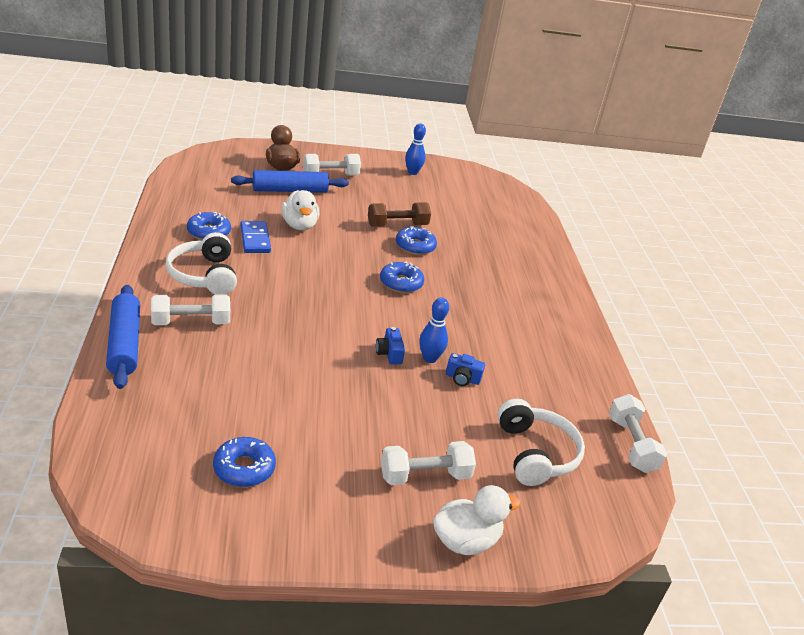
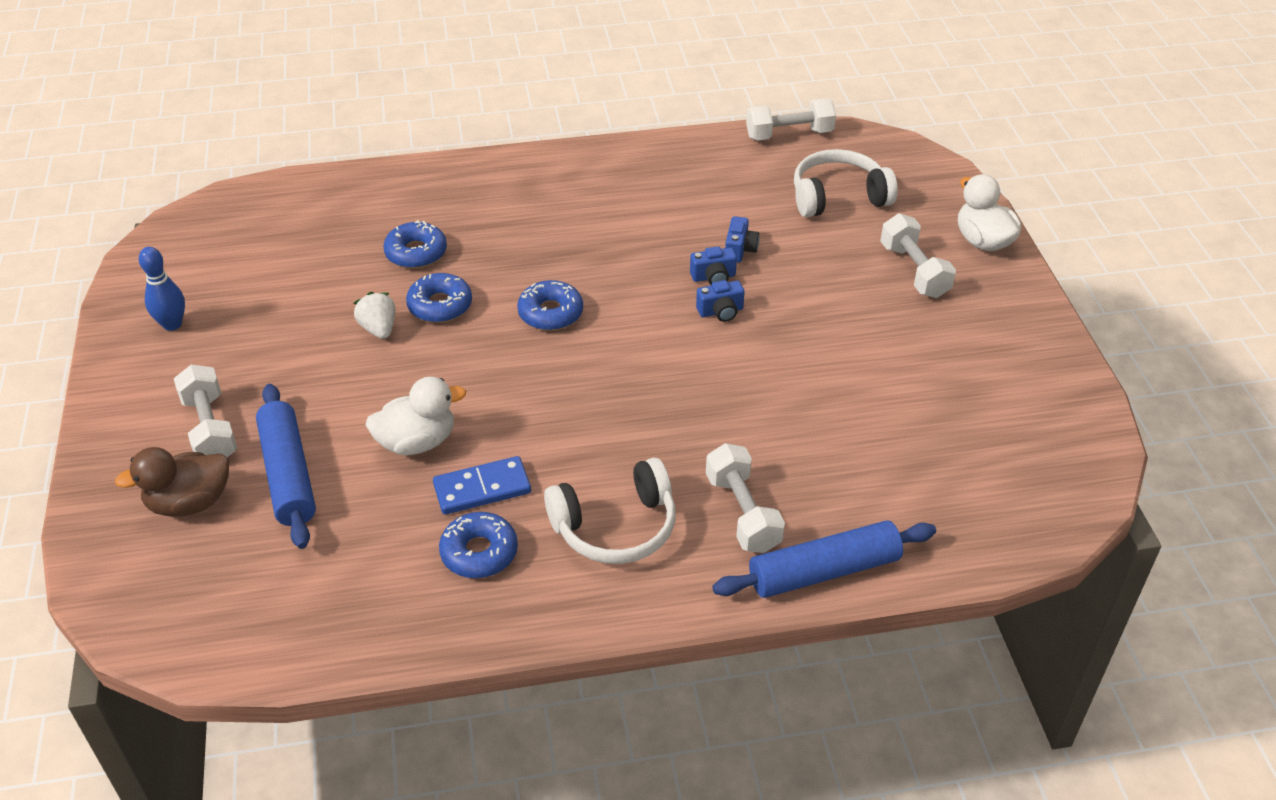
camera: 90 degrees left, 10 degrees up
(244, 468) = (981, 405): blue donut -> blue donut (416, 253)
(397, 225) = (379, 329): brown dumbbell -> white strawberry
(429, 358) = (713, 277): blue bowling pin -> blue camera

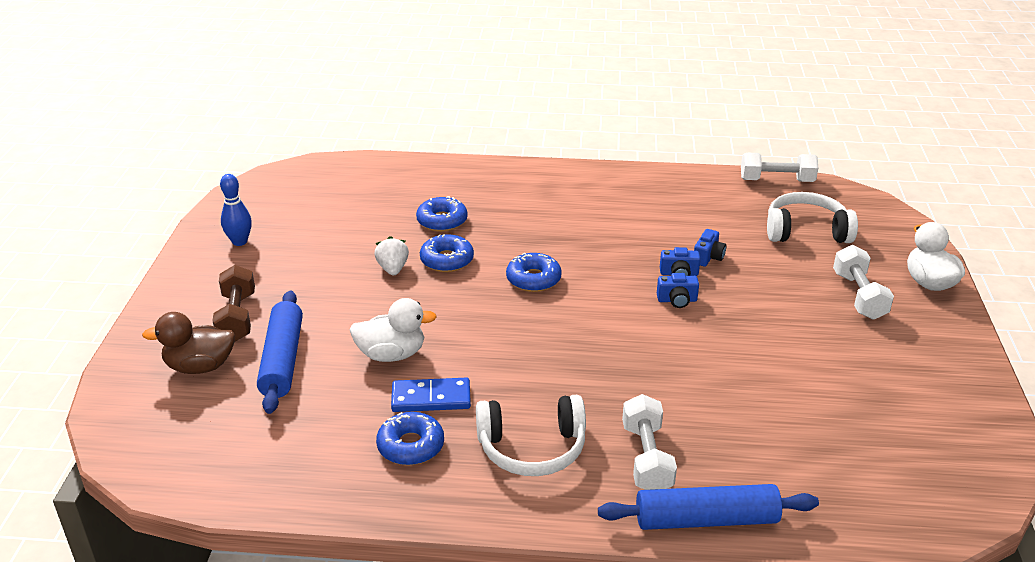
camera: 15 degrees right, 10 degrees down
(210, 429) = (237, 317): white dumbbell -> brown dumbbell

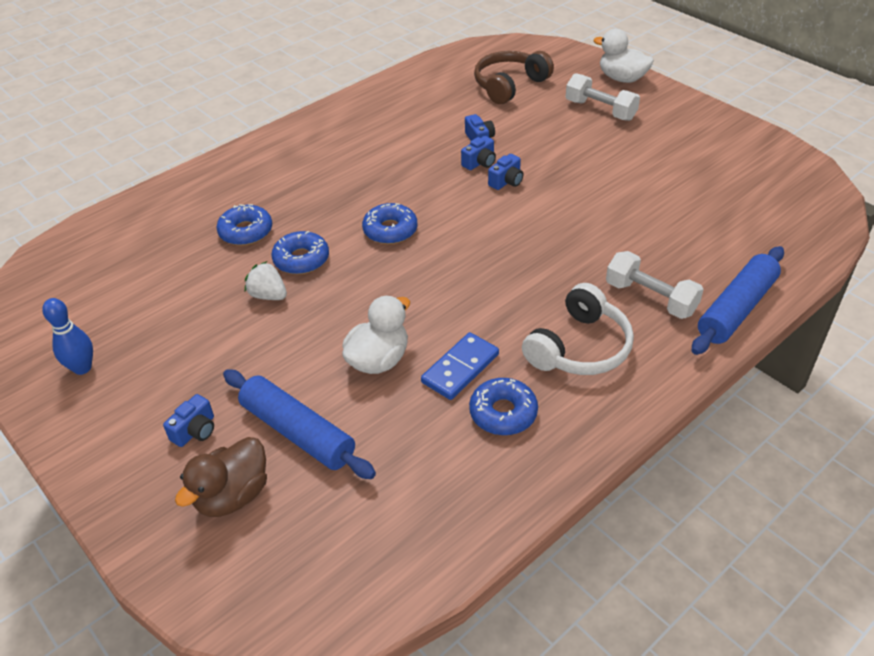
camera: 45 degrees left, 10 degrees up
(237, 317) = (195, 431): brown dumbbell -> blue camera
(776, 180) = (440, 60): white dumbbell -> none
(806, 231) = (510, 85): white headphones -> brown headphones

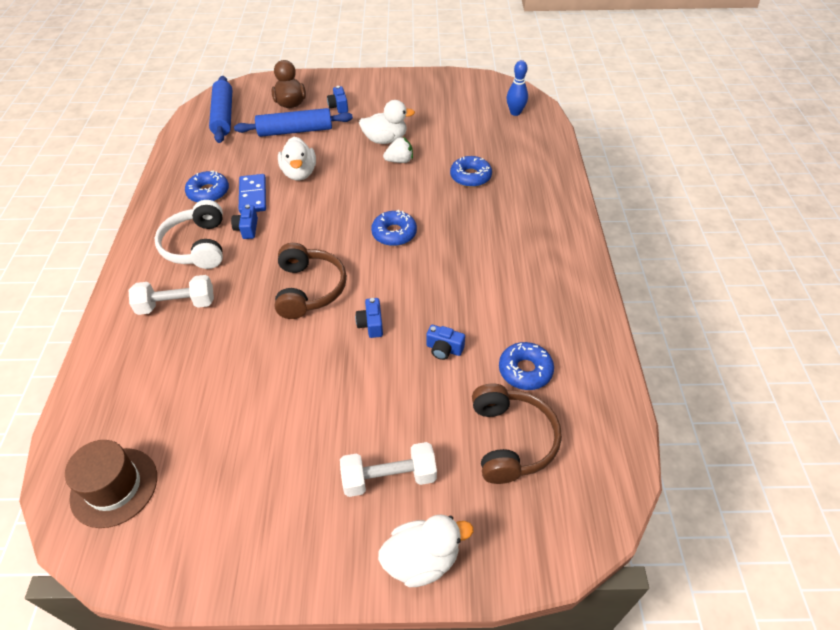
camera: 130 degrees right, 5 degrees up
(82, 368) = (423, 92): blue bowling pin -> blue bowling pin (515, 112)
(236, 332) = (385, 140): none -> white duck
(301, 259) = (415, 185): blue donut -> blue donut (525, 370)
(480, 163) = (412, 326): blue camera -> blue camera (247, 229)
(521, 235) = (309, 289): none -> brown headphones
(736, 309) = (109, 337): blue rolling pin -> blue rolling pin (223, 116)
(789, 201) = (114, 487): none -> brown hat

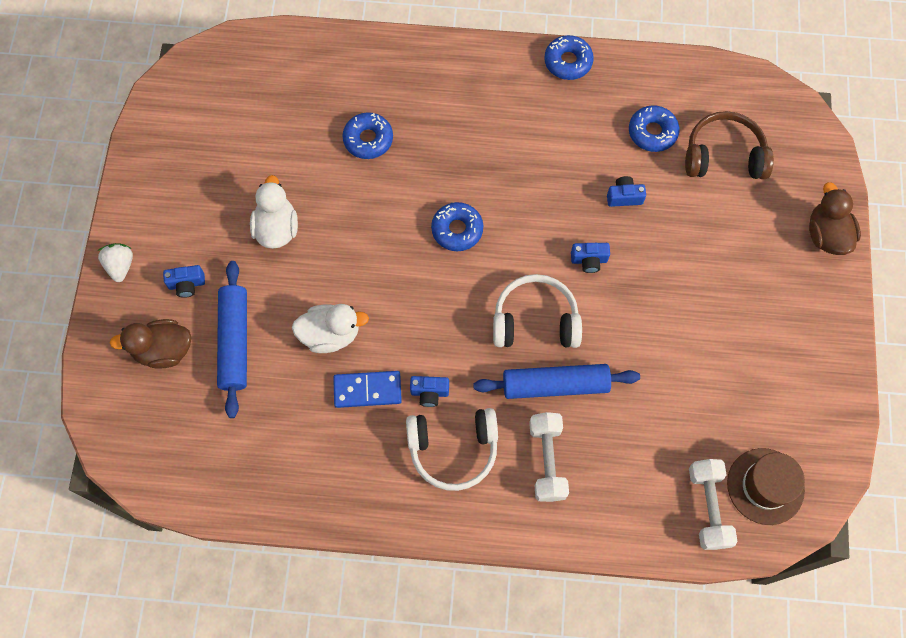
camera: 85 degrees left, 20 degrees up
(208, 192) = (353, 447): blue donut -> blue donut (568, 62)
(223, 116) = (177, 444): blue rolling pin -> blue rolling pin (555, 385)
(309, 289) = (535, 321): brown headphones -> white headphones
(389, 477) = (757, 254): white dumbbell -> white dumbbell (708, 507)
(399, 161) = (324, 214): white strawberry -> white strawberry (120, 266)
(422, 559) = (826, 235): white duck -> brown duck
(444, 349) = (624, 197): blue camera -> blue camera turned 120 degrees counterclockwise
(515, 112) = (246, 71): blue bowling pin -> none

